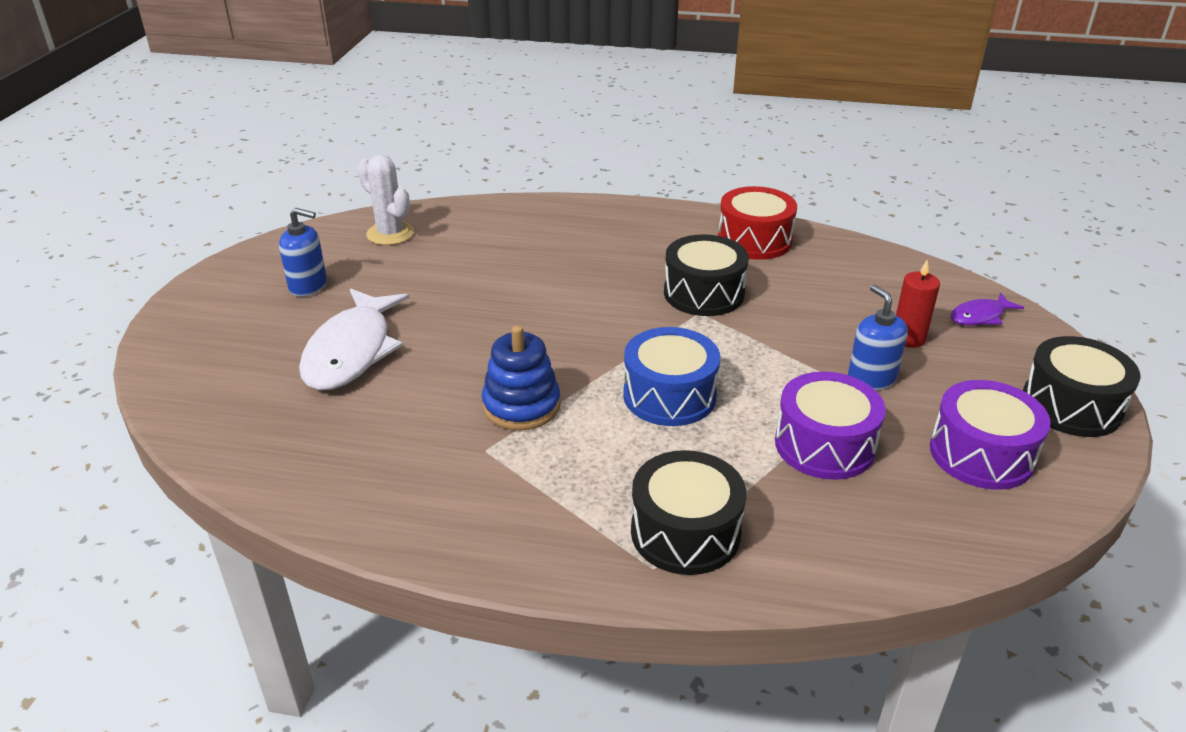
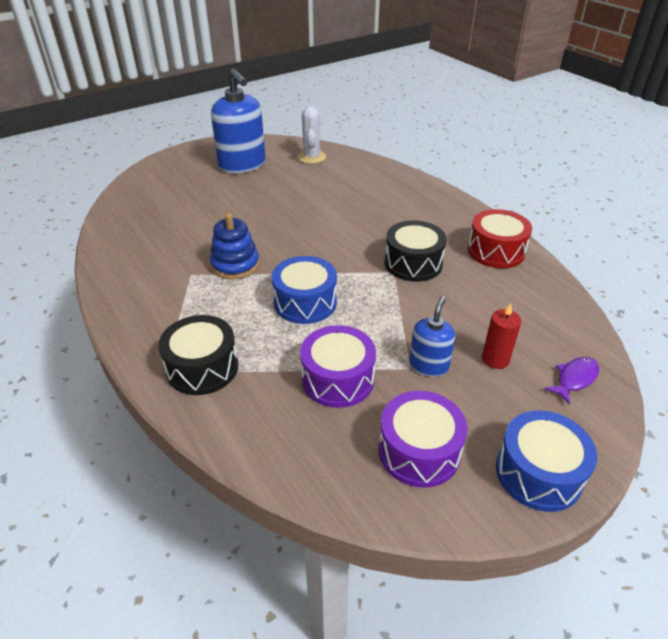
camera: 45 degrees right, 5 degrees up
(308, 286) = (242, 165): blue soap dispenser -> blue soap dispenser, size x1.88
(352, 351) = (213, 202): white fish -> none
(980, 316) = (574, 379): purple fish -> purple fish turned 120 degrees clockwise
(1071, 406) = (538, 473): black drum -> blue drum

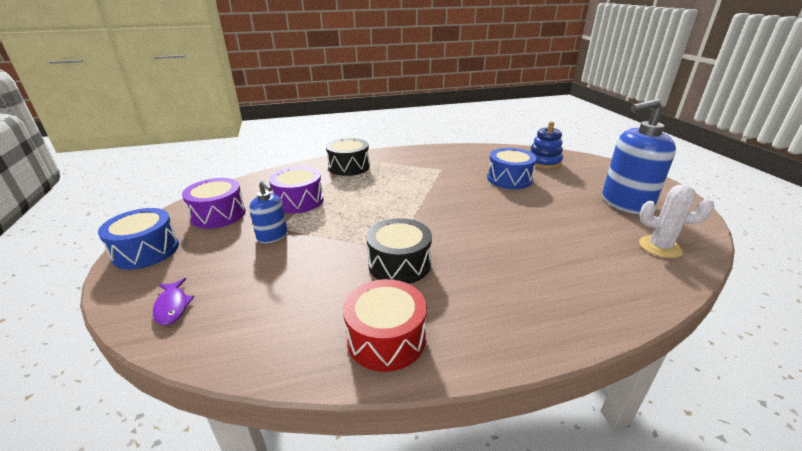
camera: 110 degrees right, 10 degrees down
(235, 265) = (444, 183): blue stacking toy -> blue stacking toy (543, 162)
(305, 302) = (381, 202): blue drum -> blue drum (509, 179)
(495, 359) = (242, 269): red candle -> none

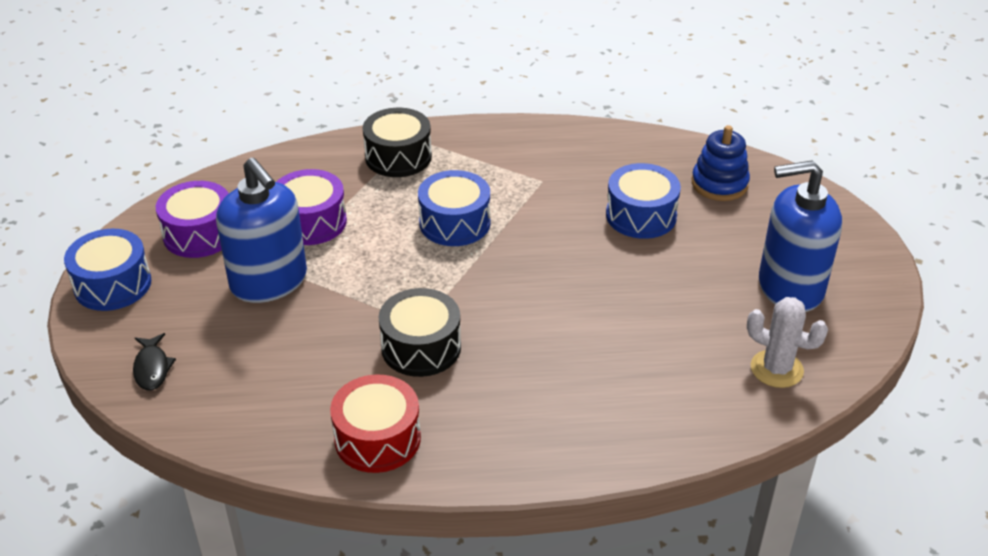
camera: 10 degrees right, 10 degrees up
(172, 306) = (152, 368): purple fish -> black fish
(272, 236) = (269, 281): blue soap dispenser -> blue soap dispenser, size x1.88
(396, 192) = (454, 223): none -> blue drum

